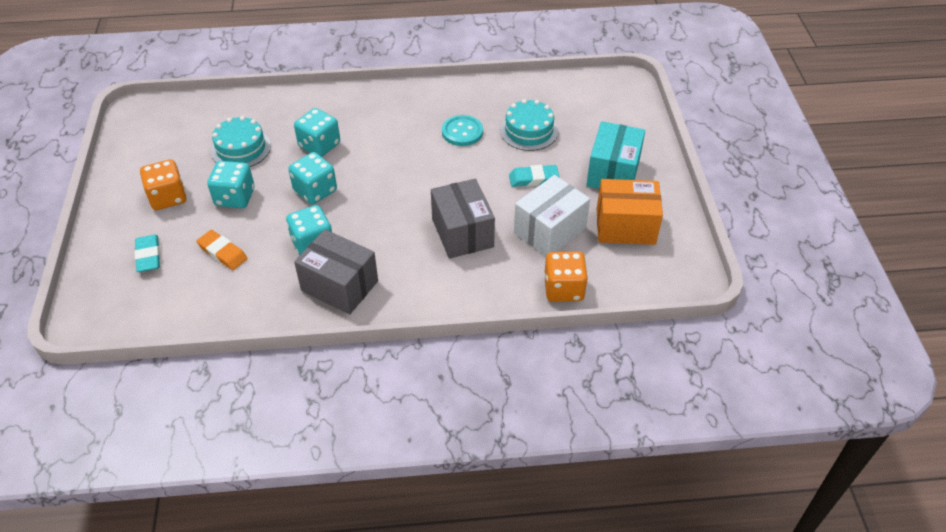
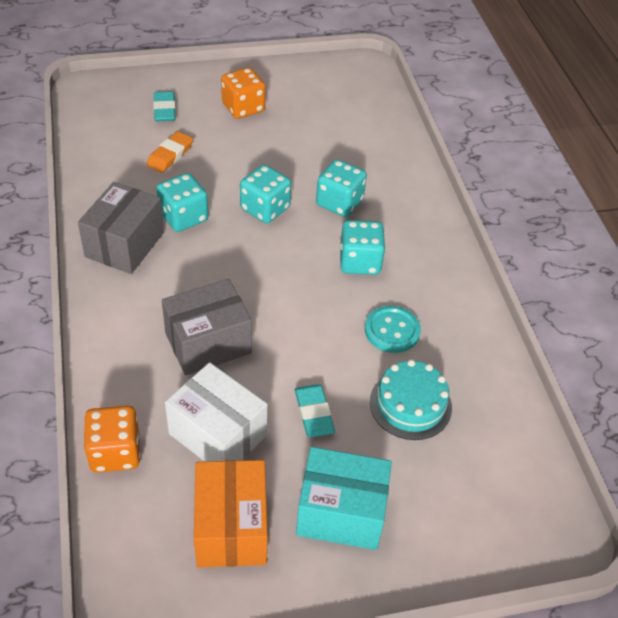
camera: 80 degrees right, 0 degrees up
(148, 256) = (164, 110): turquoise eraser -> turquoise eraser turned 75 degrees counterclockwise
(235, 197) = (248, 151): turquoise dice -> turquoise dice (360, 262)
(241, 148) = (322, 144): turquoise cake -> none

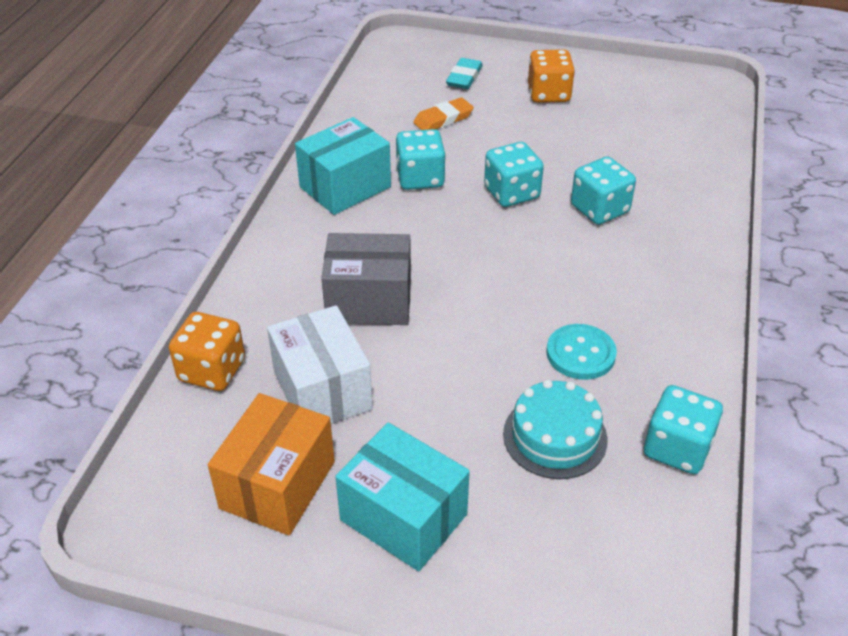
camera: 30 degrees right, 5 degrees down
(124, 244) = (345, 187): grey box -> turquoise box
(314, 413) = (437, 406): turquoise eraser -> none
(360, 262) = (586, 273): turquoise dice -> turquoise dice (677, 448)

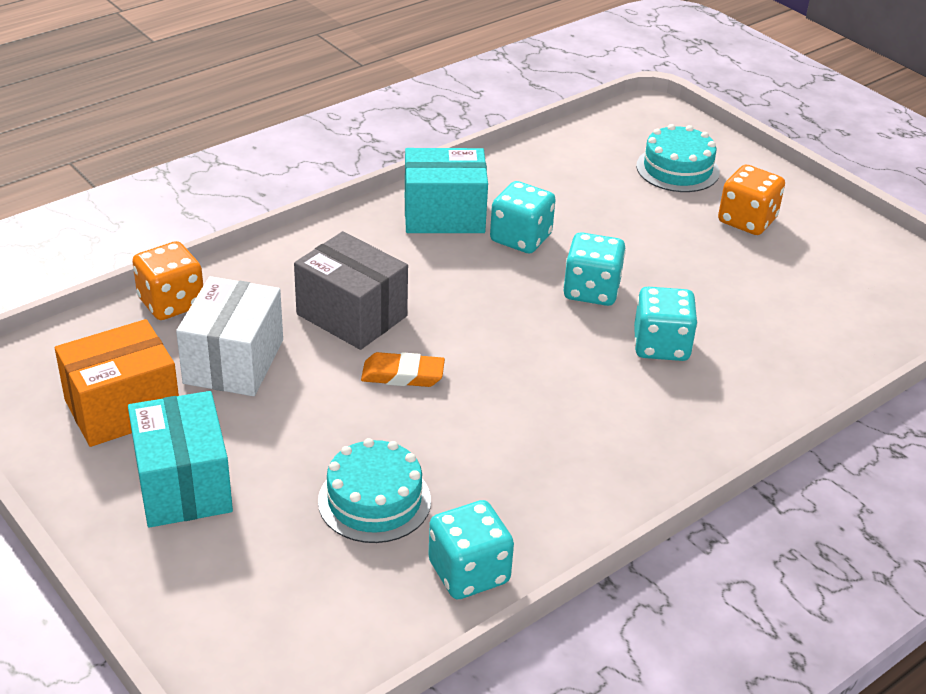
camera: 35 degrees right, 5 degrees down
(443, 119) = (608, 197): orange eraser -> orange eraser (402, 375)
(464, 77) = (677, 169): turquoise eraser -> turquoise cake
(580, 353) = (481, 452): turquoise button -> none

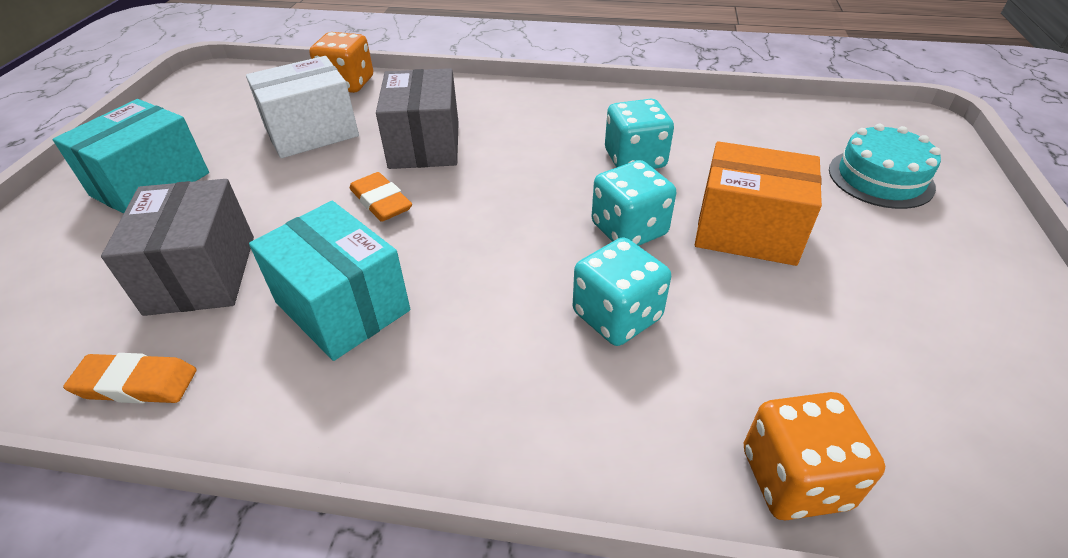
camera: 50 degrees right, 5 degrees up
(123, 408) = (216, 124): orange box -> orange box (747, 231)
(374, 500) = (201, 274): turquoise cake -> grey box
(444, 215) = (602, 116): turquoise box -> turquoise box (342, 306)
(469, 572) = (136, 384): turquoise dice -> orange eraser
(747, 220) = (899, 259): orange dice -> orange dice (794, 478)

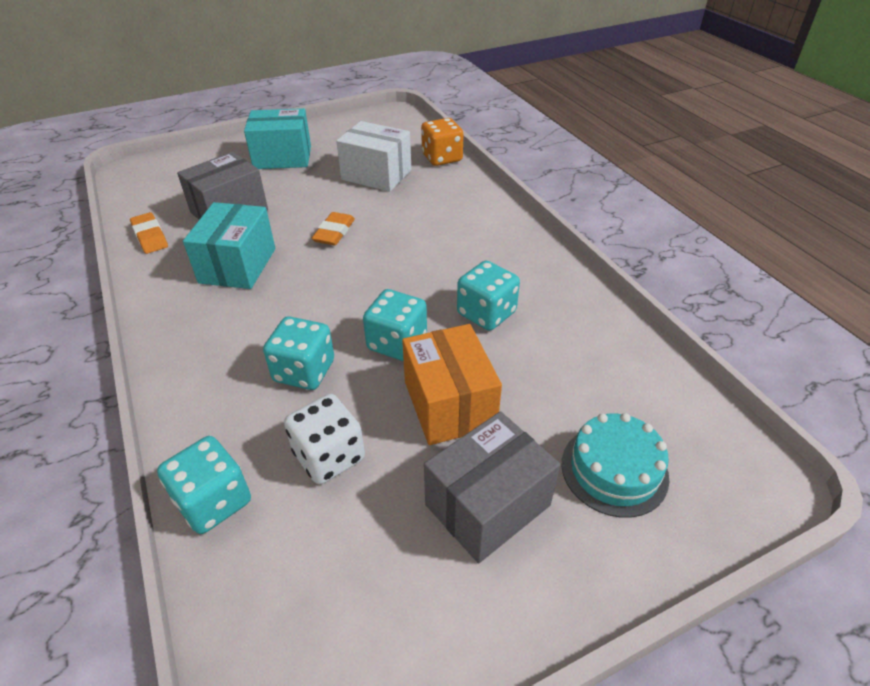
camera: 55 degrees right, 0 degrees up
(424, 145) = (406, 218): grey box -> grey box (487, 505)
(772, 344) = (329, 456): none -> white dice
(794, 478) = (214, 501): orange dice -> turquoise dice

